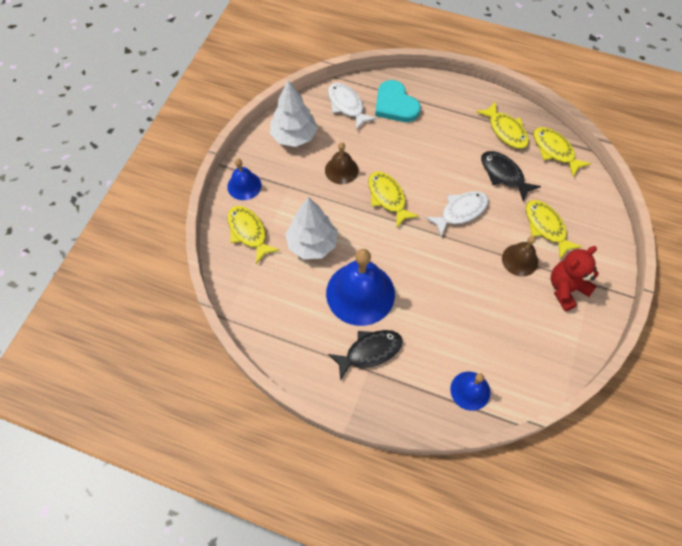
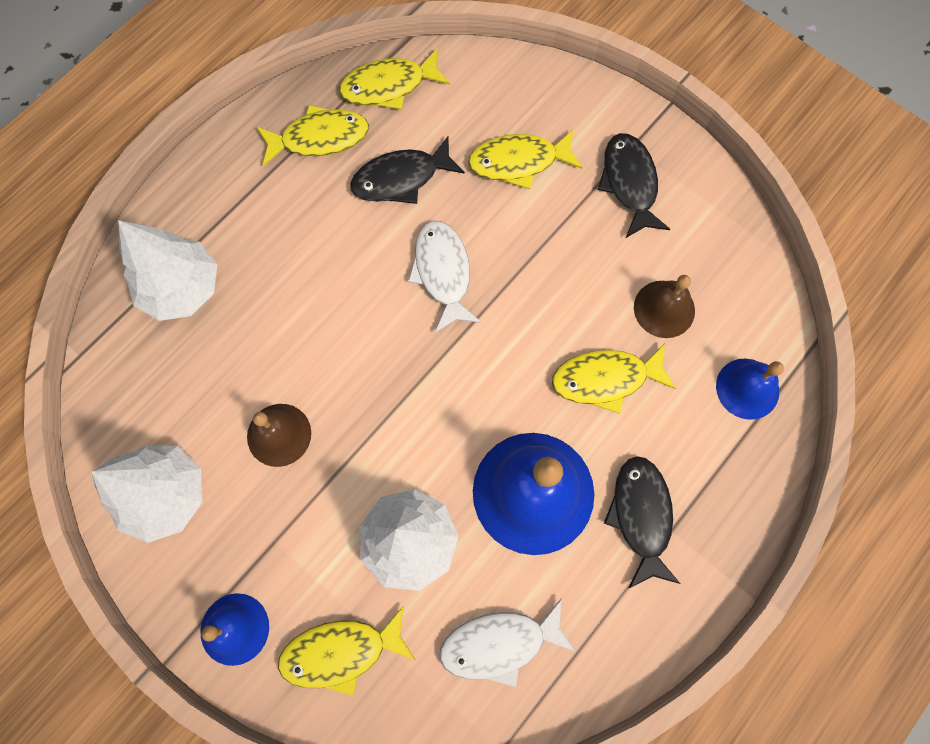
camera: 70 degrees left, 10 degrees up
(347, 105) = (142, 373): white fish -> white fish (499, 644)
(387, 198) = (369, 377): yellow fish -> yellow fish (605, 379)
(395, 105) = (182, 288): turquoise heart -> white tree
(520, 260) = (560, 224): brown bell -> brown bell (664, 309)
(566, 289) = (629, 183): red teddy bear -> black fish

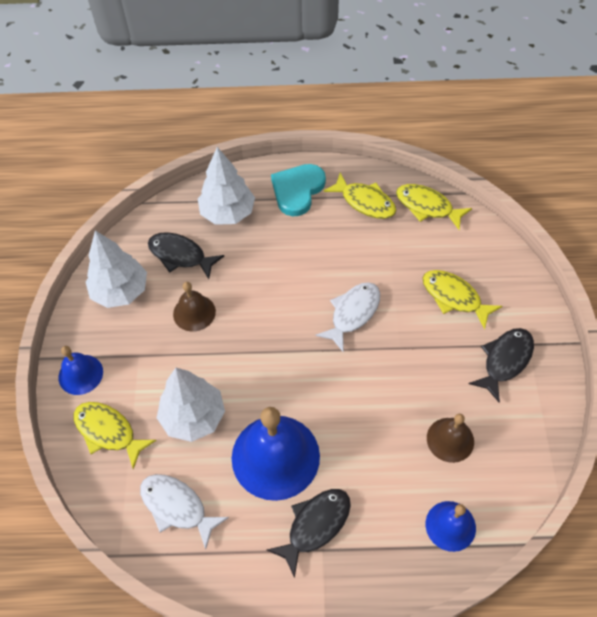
camera: 50 degrees right, 15 degrees down
(231, 190) = (297, 190): none -> turquoise heart
(401, 178) = (383, 253): black fish -> black fish (180, 255)
(605, 379) = (376, 442): yellow fish -> none

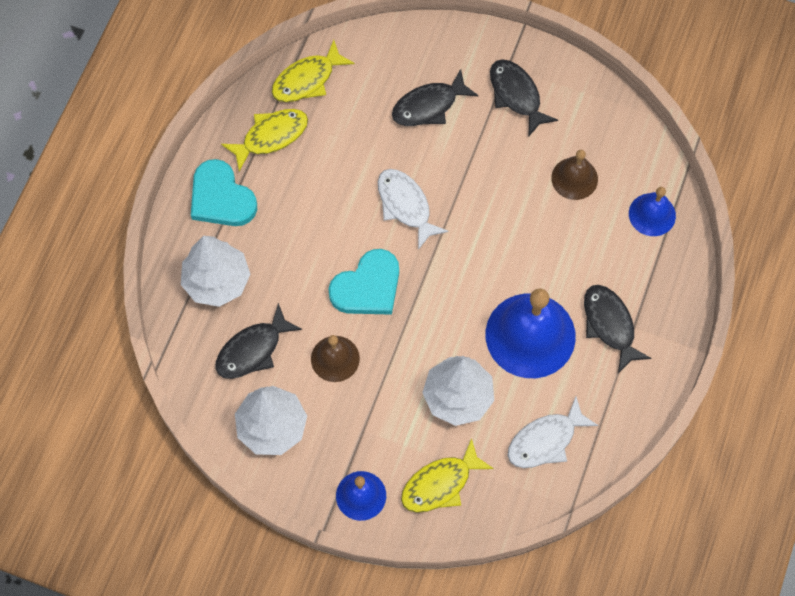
camera: 70 degrees left, 10 degrees up
(266, 313) = (367, 287): none -> turquoise heart
(454, 297) = (429, 106): yellow fish -> black fish

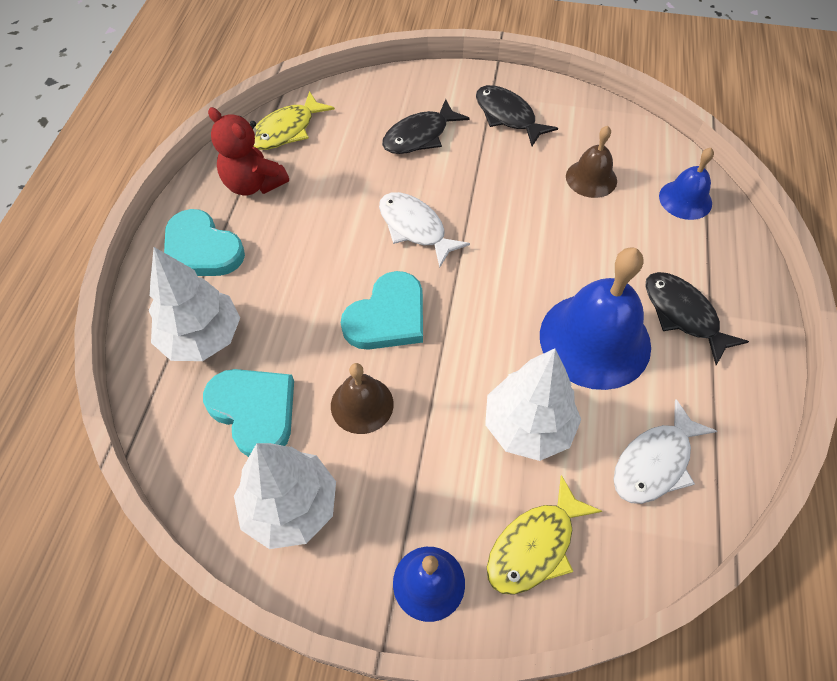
camera: 10 degrees left, 10 degrees down
(253, 350) = (254, 411): black fish -> turquoise heart
(271, 136) = (253, 184): yellow fish -> red teddy bear

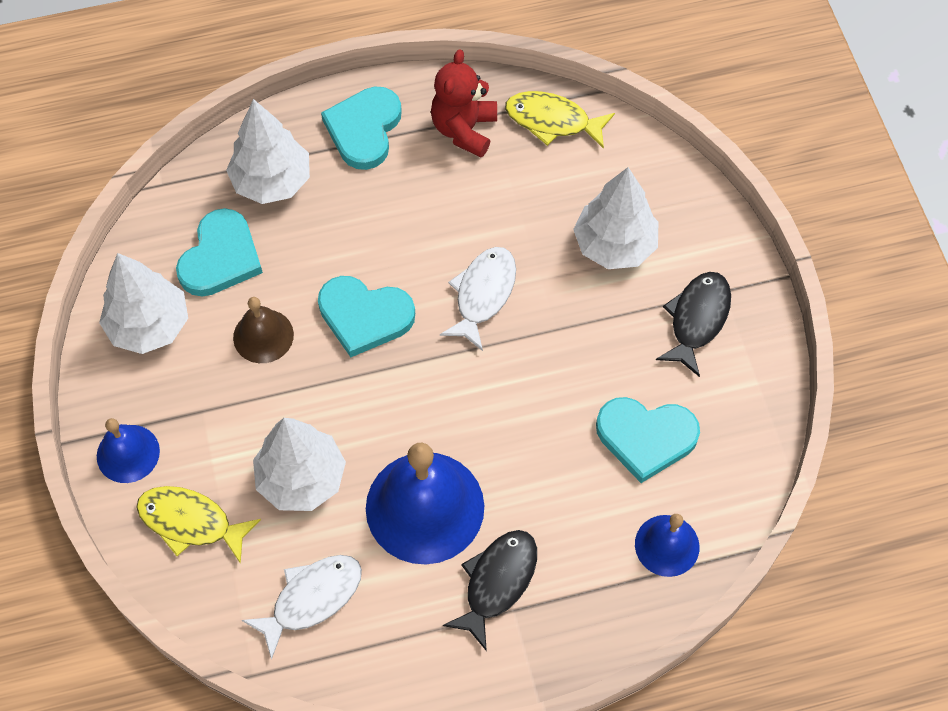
camera: 65 degrees right, 5 degrees up
(419, 136) = (614, 245): black fish -> white tree
(591, 178) = (646, 437): brown bell -> turquoise heart
(655, 462) = (312, 599): white fish -> white fish turned 120 degrees clockwise

